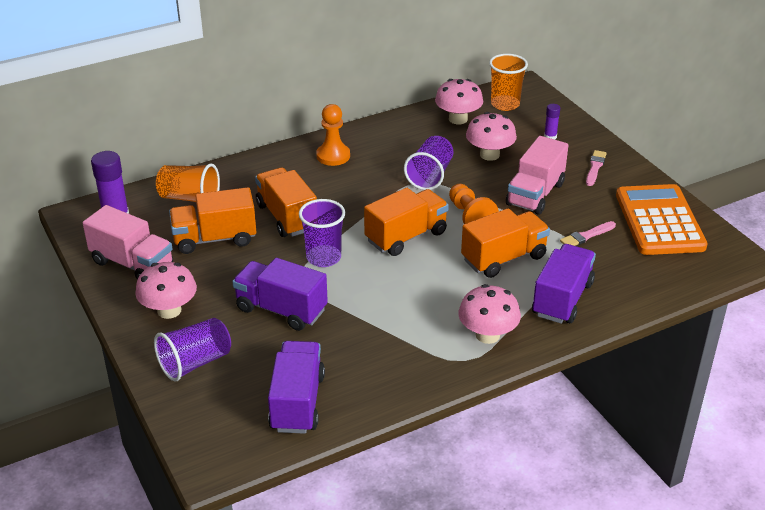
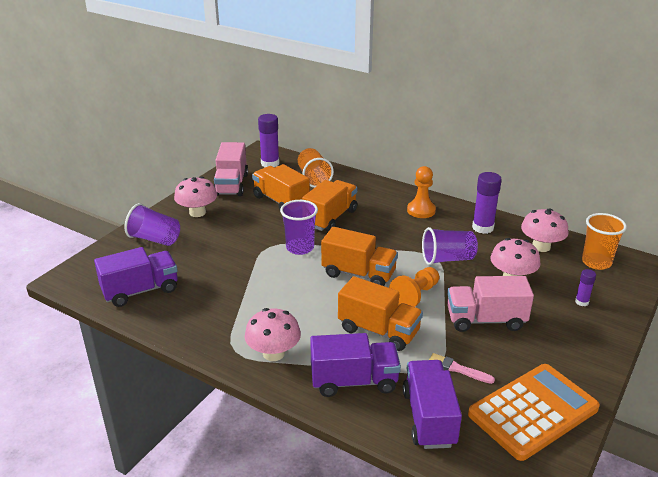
camera: 60 degrees right, 5 degrees down
(281, 310) = (230, 251): purple truck -> purple truck (429, 418)
(399, 135) = (482, 228): none -> purple glue stick
(595, 167) = (569, 343): pink brush -> none

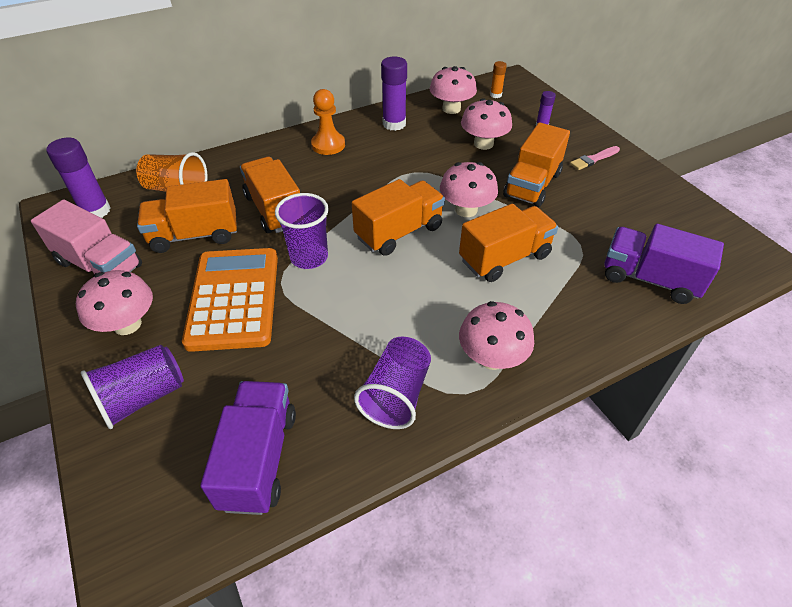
camera: 60 degrees left, 15 degrees up
(354, 381) = (573, 309): purple truck -> none
(415, 295) = (466, 210): orange pawn -> pink mushroom
(447, 259) = (424, 165): purple cup -> purple cup (396, 395)
(458, 369) = (591, 231): pink brush -> pink brush (593, 159)
(485, 320) = (532, 185): pink truck -> orange truck
(533, 411) = (665, 214): orange calculator -> orange calculator (234, 299)
(596, 262) = (495, 95): orange cup -> orange glue stick

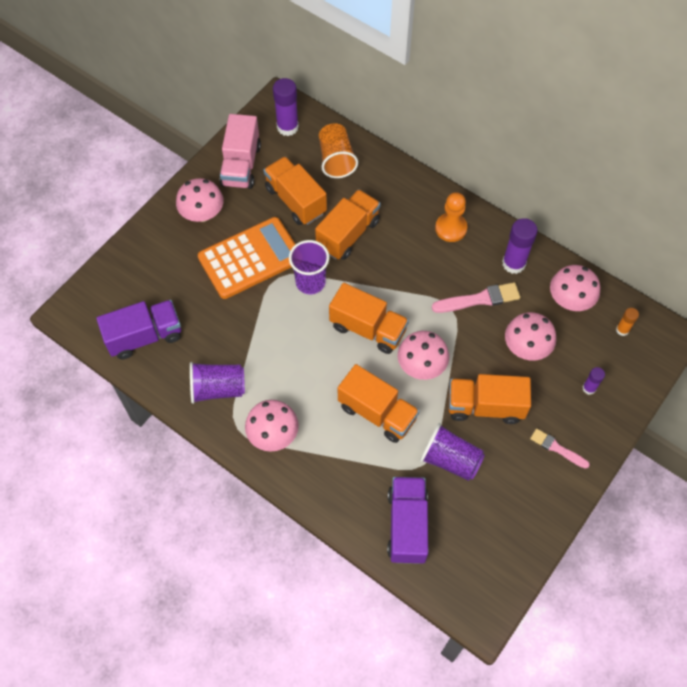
camera: 65 degrees right, 15 degrees up
(143, 397) = (157, 256): purple cup -> purple cup (450, 460)
(416, 153) = (479, 299): none -> pink brush

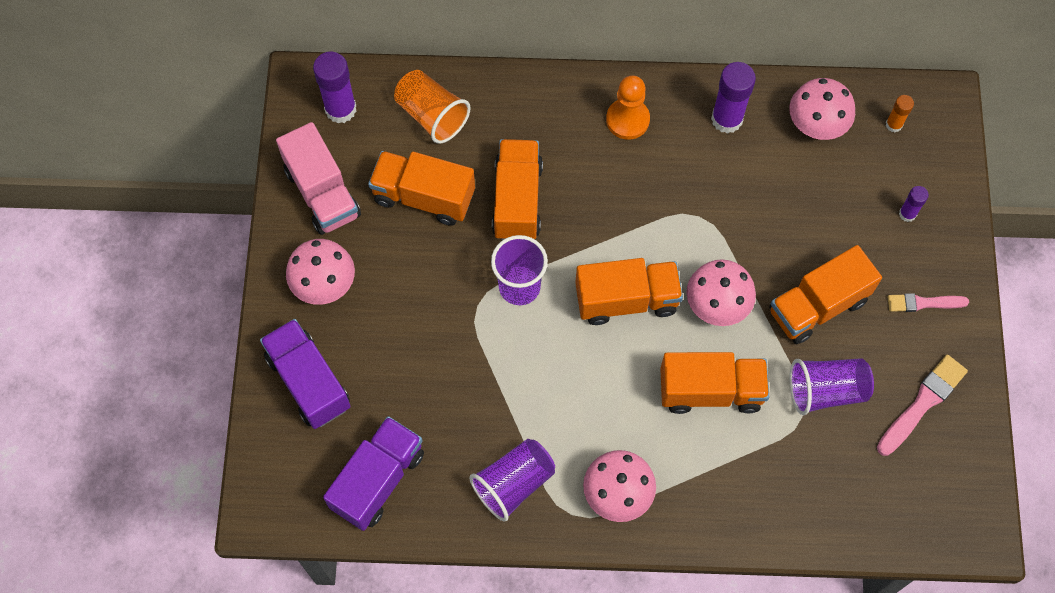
camera: 35 degrees left, 5 degrees up
(250, 258) = (427, 303): orange calculator -> none
(407, 525) = (836, 494): purple truck -> purple truck (308, 382)
(479, 299) = (721, 185): pink brush -> pink brush (922, 403)
(526, 347) = (811, 209): pink mushroom -> none

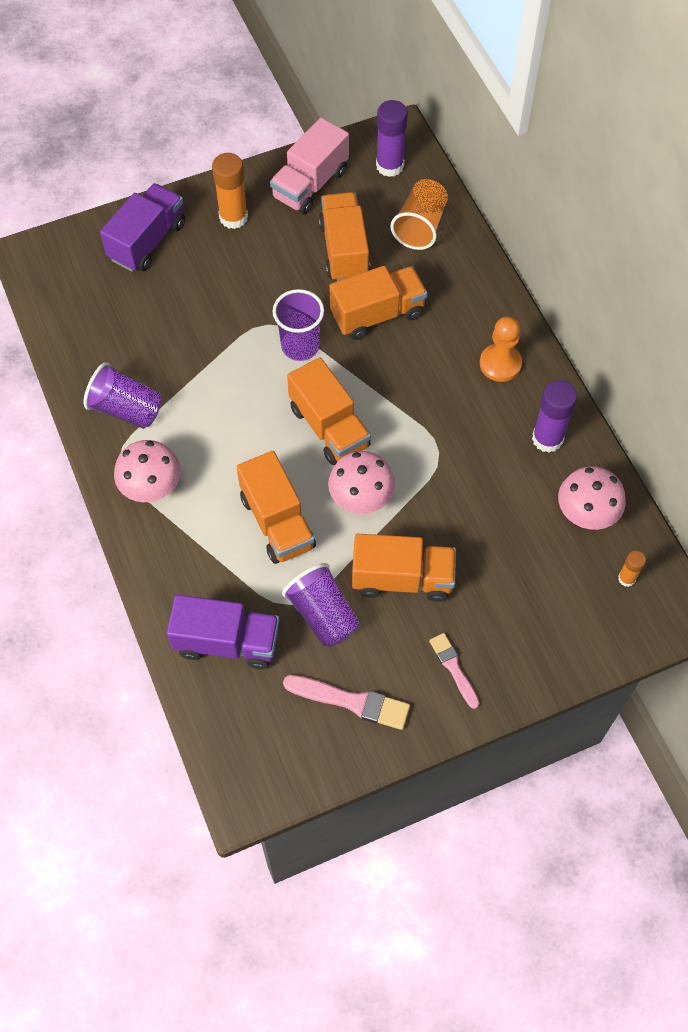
camera: 65 degrees right, 5 degrees down
(324, 284) = (233, 217): pink mushroom -> orange glue stick
(378, 480) = (88, 317): purple truck -> purple truck (227, 642)
(817, 306) = (402, 578): orange truck -> orange truck turned 150 degrees clockwise
(907, 214) = (539, 622): purple glue stick -> none

